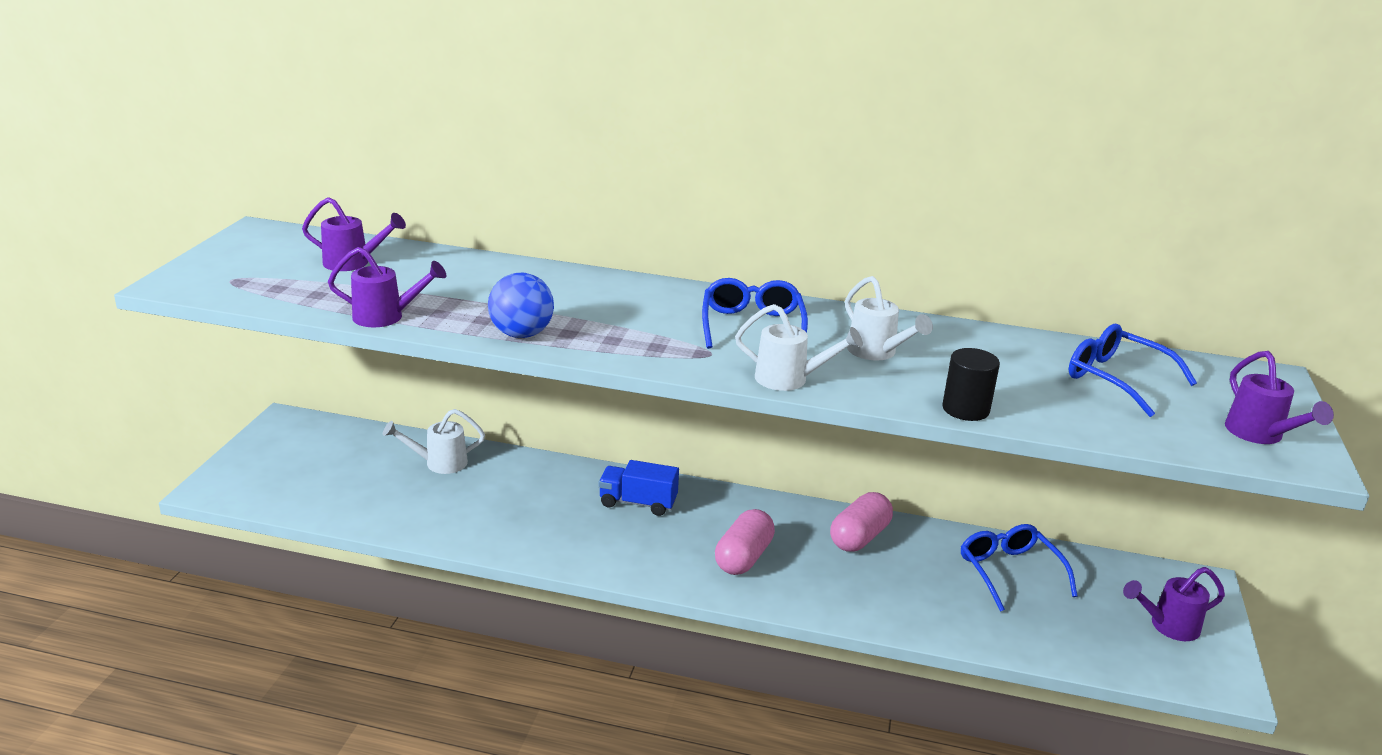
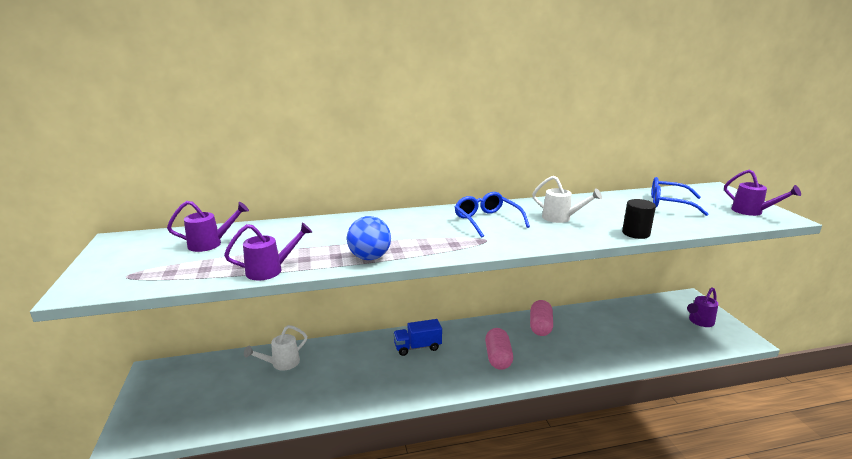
camera: 25 degrees left, 5 degrees down
(789, 379) = (541, 242): white watering can -> none
(1009, 572) = (617, 320): blue glasses -> none

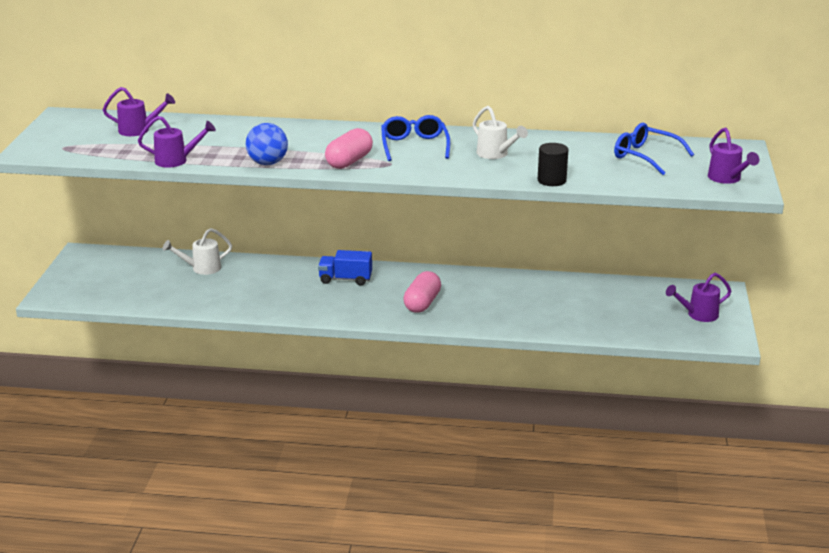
camera: 20 degrees right, 5 degrees up
(540, 326) = (498, 285): pink capsule -> pink capsule (349, 161)

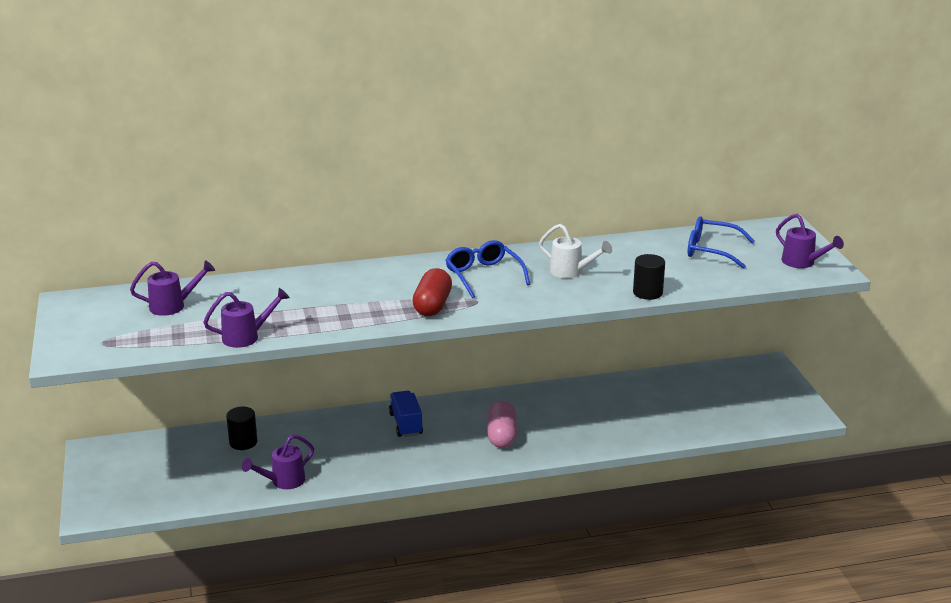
camera: 20 degrees left, 0 degrees up
(201, 268) = (243, 442): white watering can -> black cylinder
(267, 163) = (348, 322): blue ball -> none
(345, 279) = (406, 424): blue truck -> blue truck turned 90 degrees clockwise
(349, 161) = (432, 305): pink capsule -> red capsule
(698, 315) = (766, 395): purple watering can -> purple watering can (283, 481)

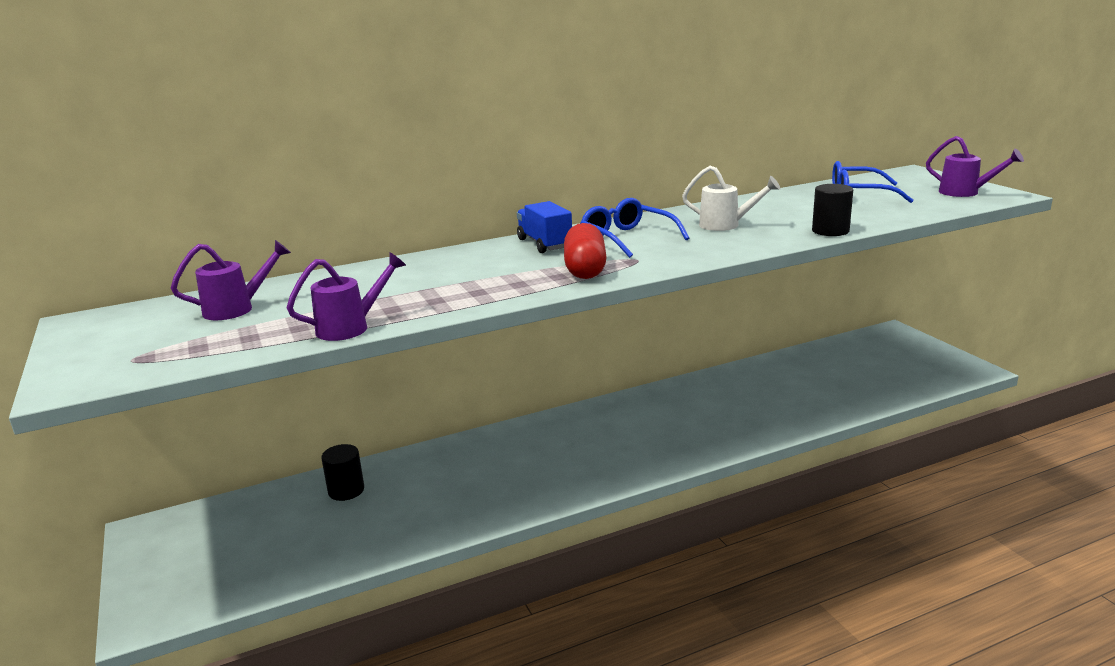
camera: 10 degrees left, 5 degrees down
(283, 481) = (412, 530): purple watering can -> none
(406, 424) = (541, 441): blue truck -> blue truck (544, 244)
(501, 436) = (659, 437): pink capsule -> none

